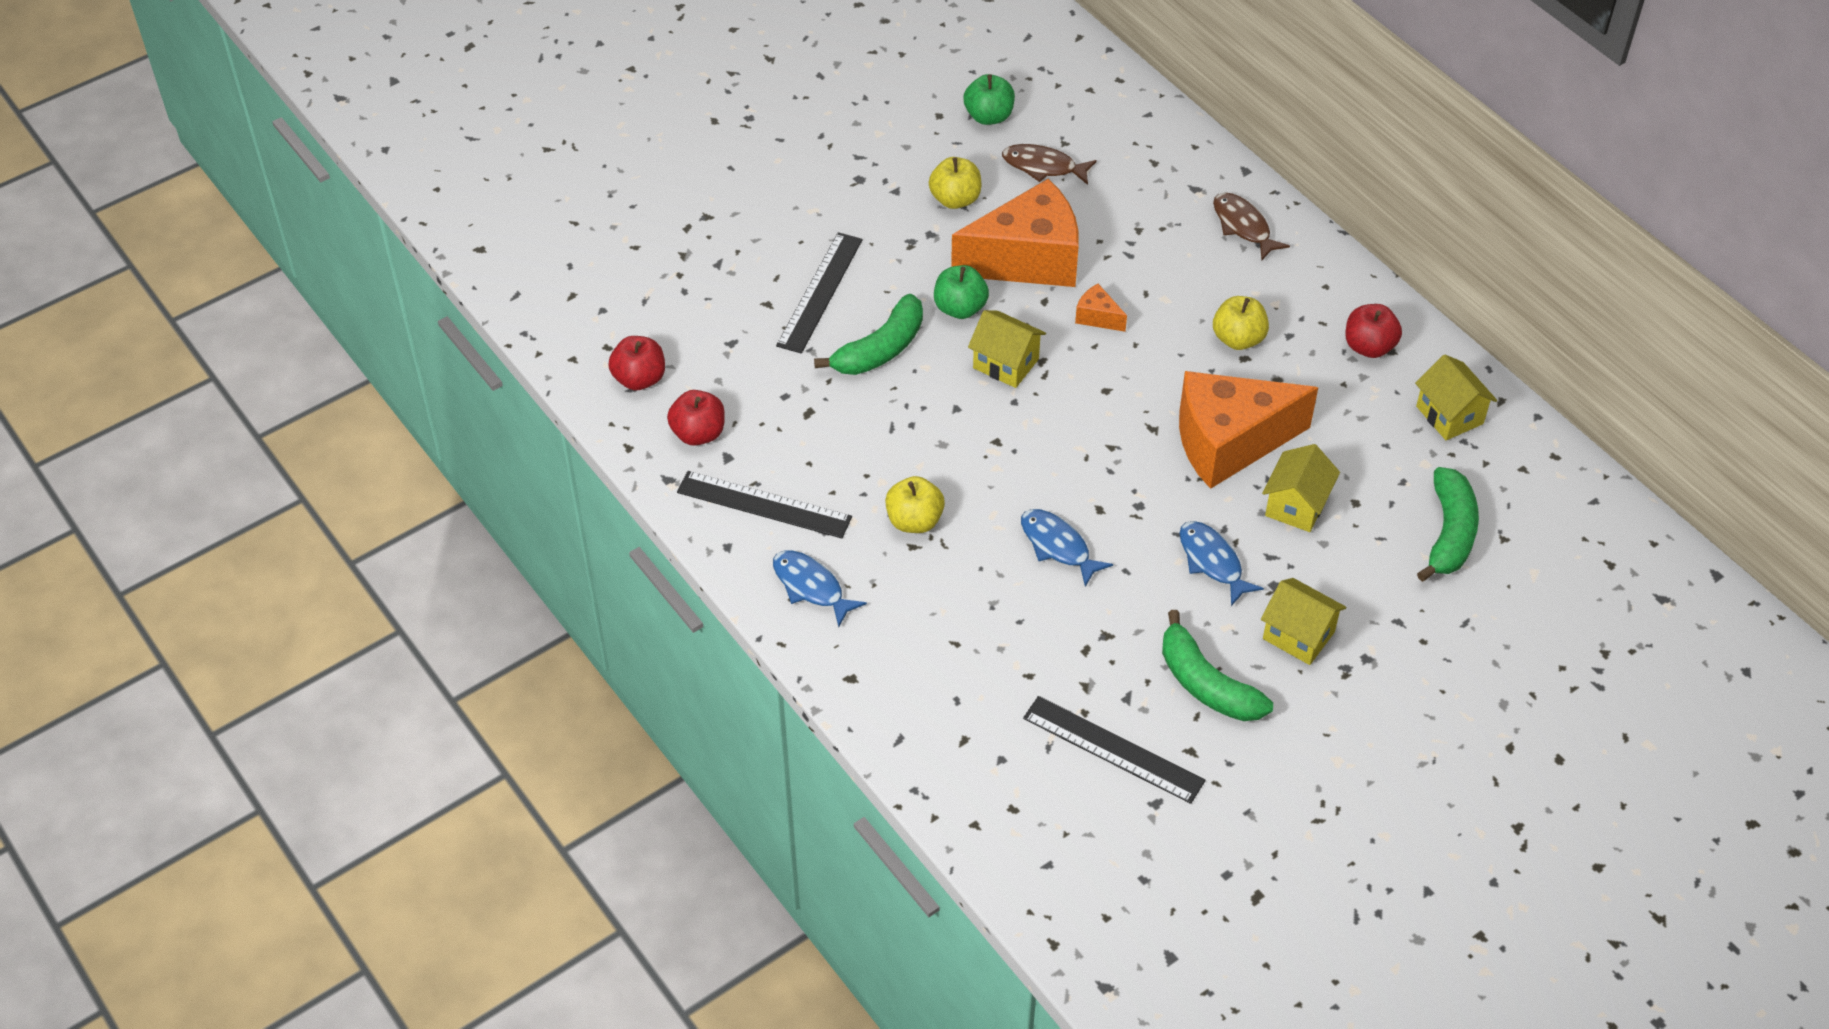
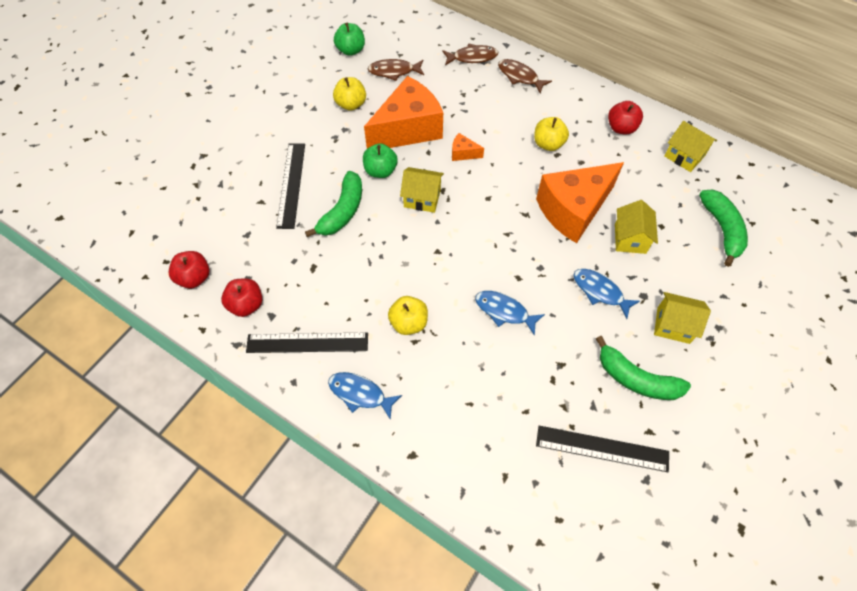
camera: 20 degrees left, 10 degrees up
(1180, 176) = (472, 57): none -> brown fish

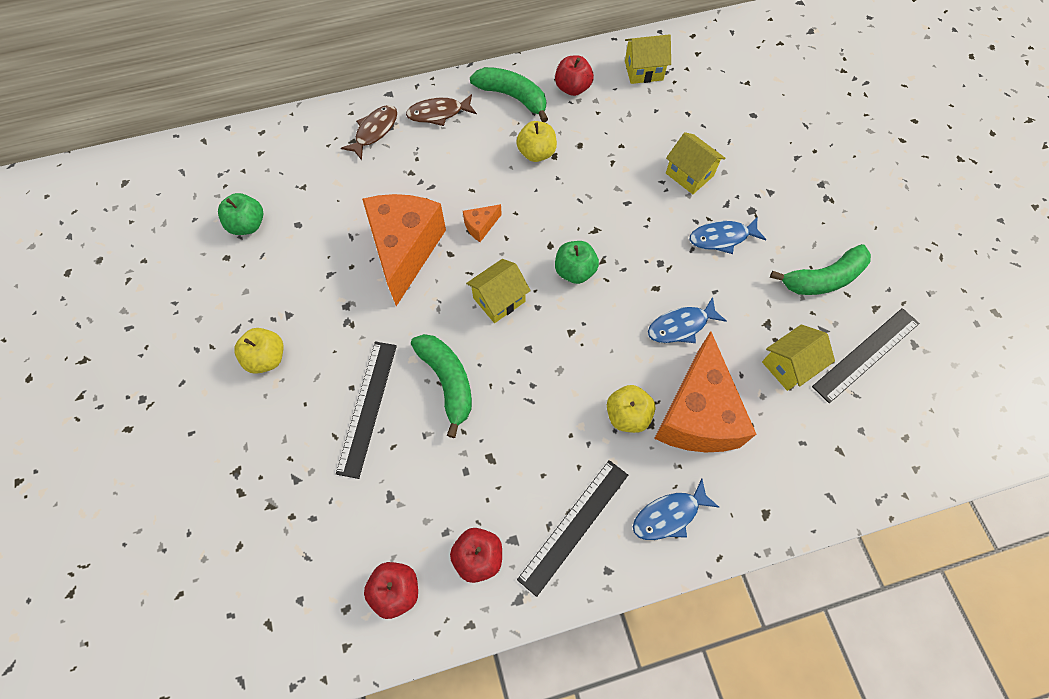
camera: 50 degrees left, 5 degrees up
(291, 185) = (367, 407): black ruler -> black ruler turned 60 degrees clockwise
(351, 104) = (320, 276): yellow apple -> yellow apple (267, 358)
(380, 171) = (431, 311): green apple -> green apple (575, 271)
(394, 71) = (319, 208): brown fish -> none
(573, 210) = (624, 191): orange cheese -> orange cheese (697, 414)
(673, 325) = (795, 213): yellow house -> yellow house (789, 365)
(722, 229) = (736, 106): green banana -> green banana (513, 97)

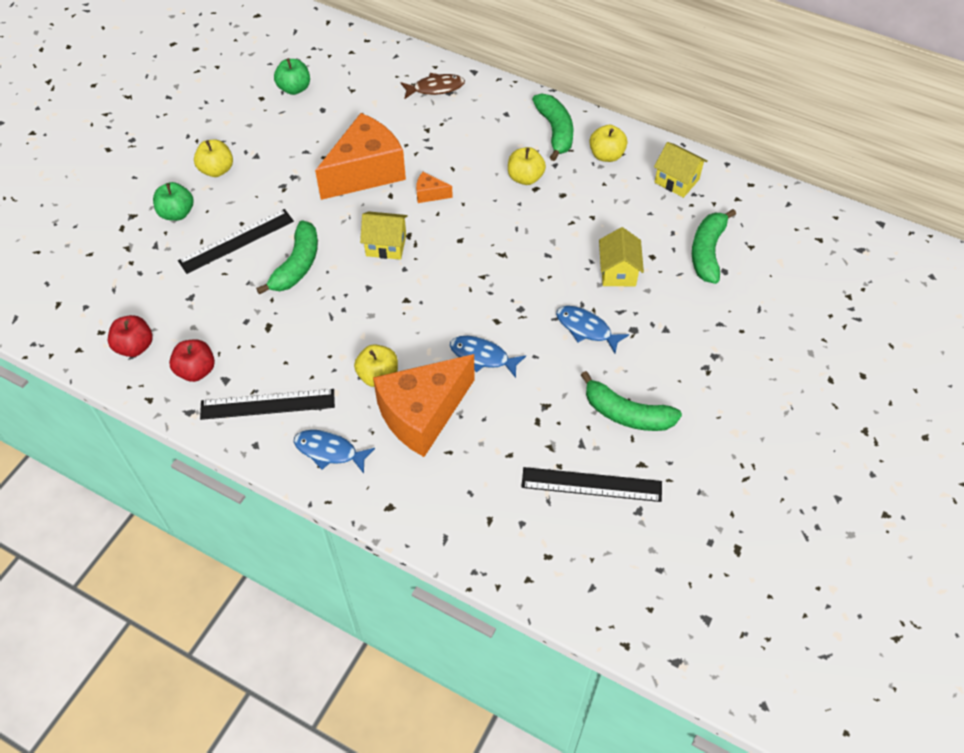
camera: 45 degrees right, 10 degrees down
(438, 113) = (491, 106): brown fish -> none
(572, 88) = (606, 155): red apple -> yellow apple
(575, 271) = (456, 267): green apple -> green apple (177, 213)
(726, 109) = (707, 252): none -> green banana
(789, 365) = (525, 442): yellow house -> none

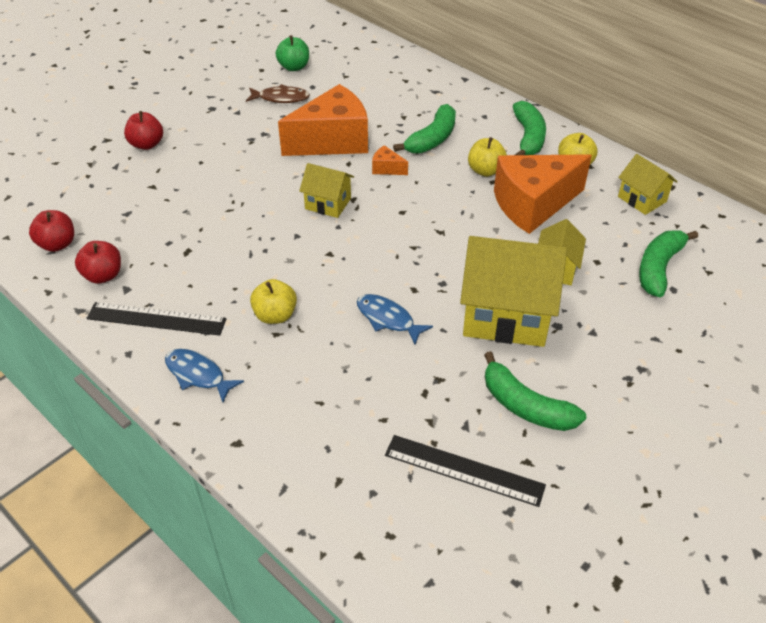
camera: 15 degrees right, 10 degrees down
(177, 213) = (147, 144): green apple -> red apple
(217, 170) = (197, 117): yellow apple -> none
(236, 241) = (189, 175): black ruler -> none
(297, 265) = (237, 205): green banana -> green banana (432, 139)
(422, 414) = (306, 360): orange cheese -> orange cheese (533, 205)
(435, 88) = (423, 86): brown fish -> brown fish (281, 98)
(586, 329) = (506, 315): blue fish -> yellow house

